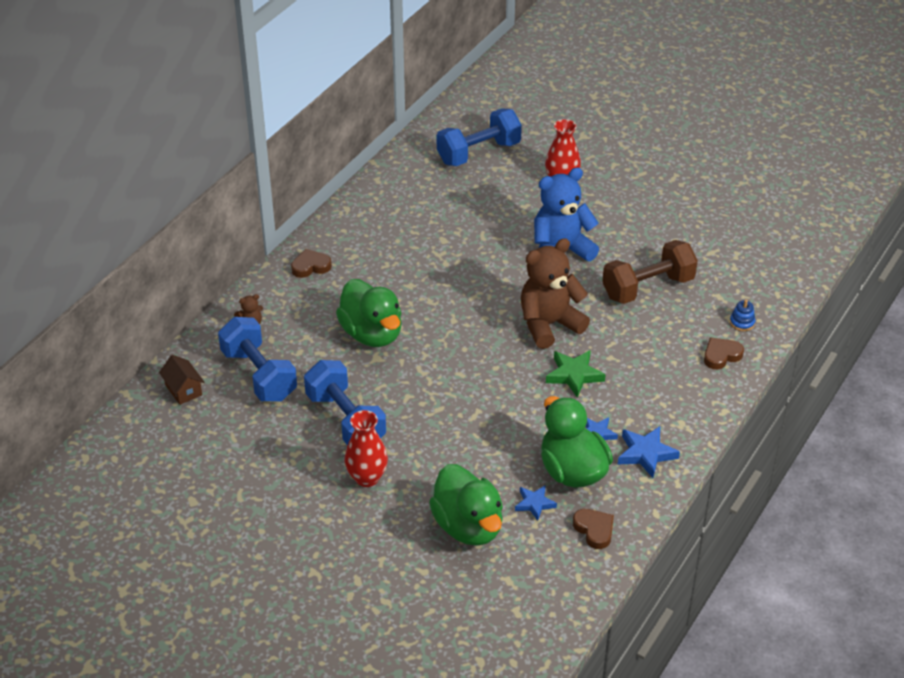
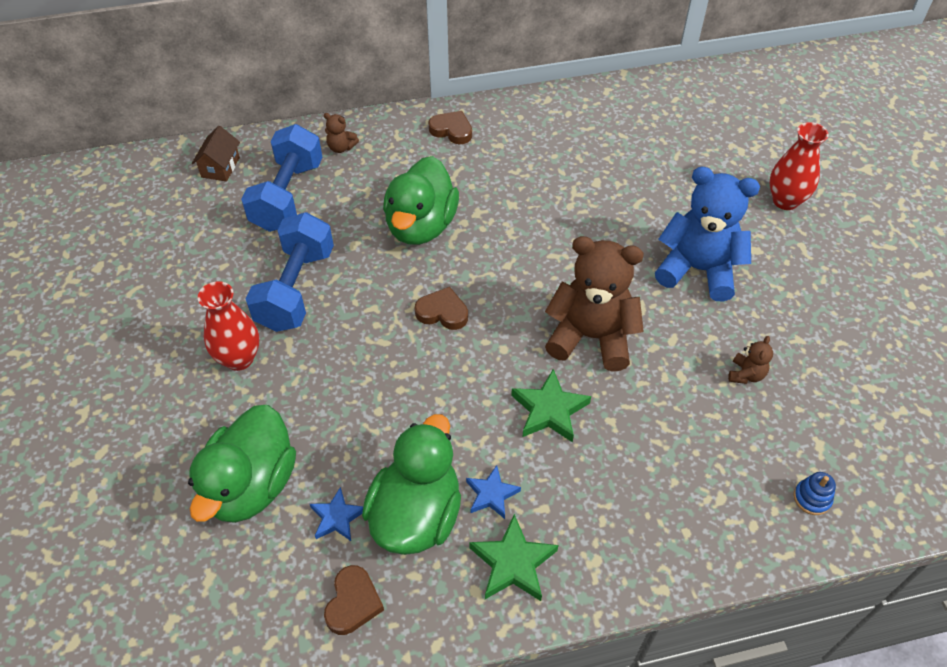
camera: 45 degrees right, 10 degrees up
(478, 153) = (734, 122): blue dumbbell -> none
(646, 454) = (513, 563): blue star -> green star
(648, 288) = (746, 374): brown dumbbell -> brown teddy bear
(721, 355) = (739, 518): brown heart -> brown heart (442, 312)

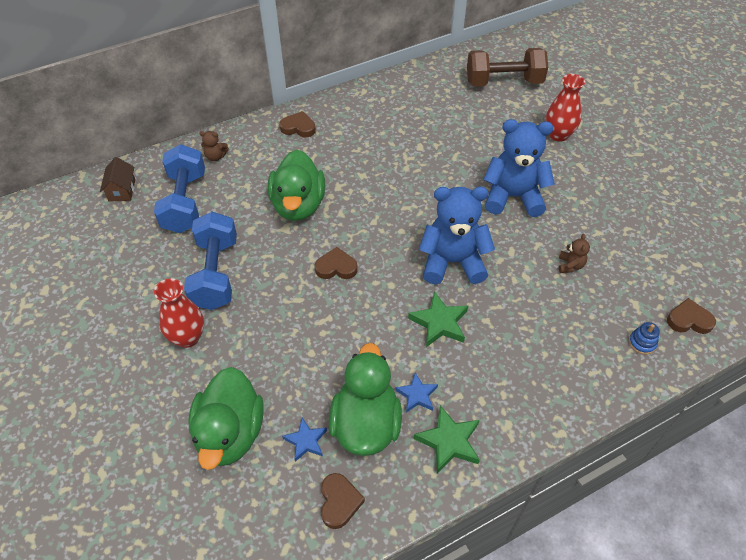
camera: 15 degrees left, 0 degrees up
(591, 337) = (452, 262): brown teddy bear -> blue teddy bear
(733, 119) = (504, 82): none -> brown dumbbell
(888, 483) = (689, 320): none -> brown heart

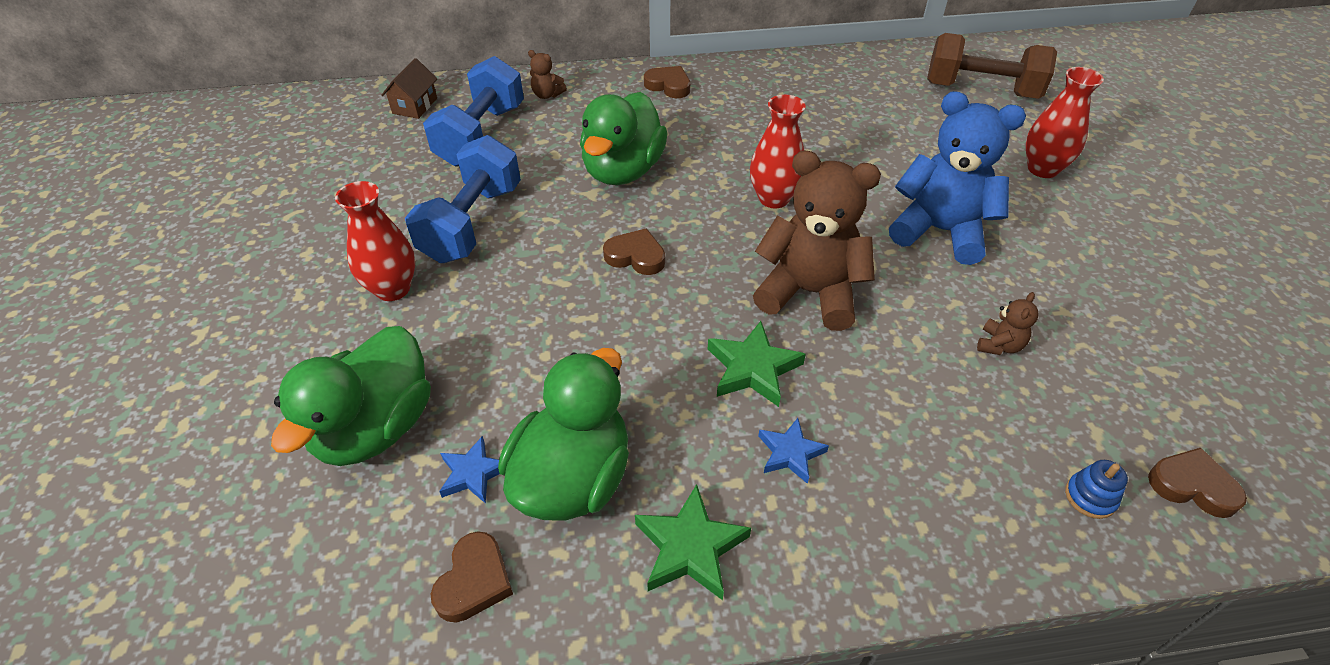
camera: 20 degrees right, 5 degrees down
(405, 200) = (774, 198): none -> red vase
(417, 395) = (671, 460): blue star -> blue star (790, 453)
(452, 262) = (809, 293): blue teddy bear -> brown teddy bear

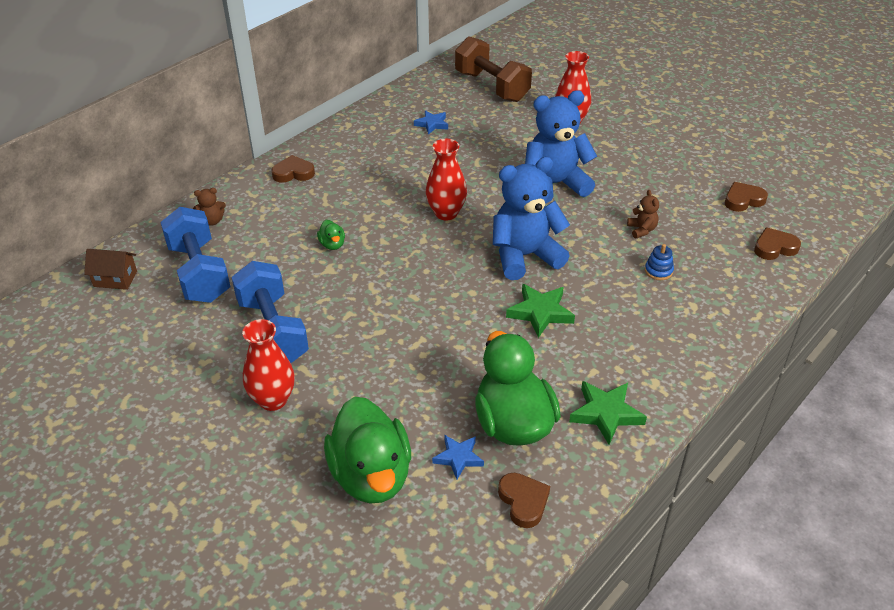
camera: 40 degrees left, 5 degrees down
(415, 106) = (115, 279): brown house -> brown house turned 60 degrees counterclockwise
(623, 171) = (332, 244): green duck -> green duck, size x0.41
(636, 256) = (405, 291): brown heart -> brown heart (743, 200)
(790, 453) = (603, 341): blue star -> blue star (432, 124)
(809, 293) = (525, 256): brown teddy bear -> blue teddy bear
(981, 90) = (492, 86): brown dumbbell -> brown dumbbell turned 75 degrees clockwise
(1090, 497) = (743, 277): blue stacking toy -> blue stacking toy (658, 271)

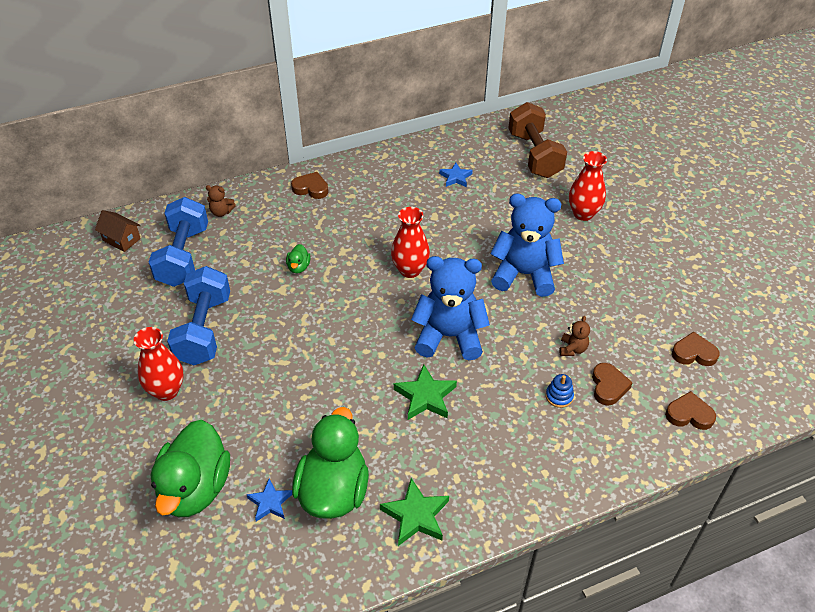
camera: 25 degrees right, 5 degrees up
(523, 501) = (294, 565): brown heart -> brown heart (608, 386)

